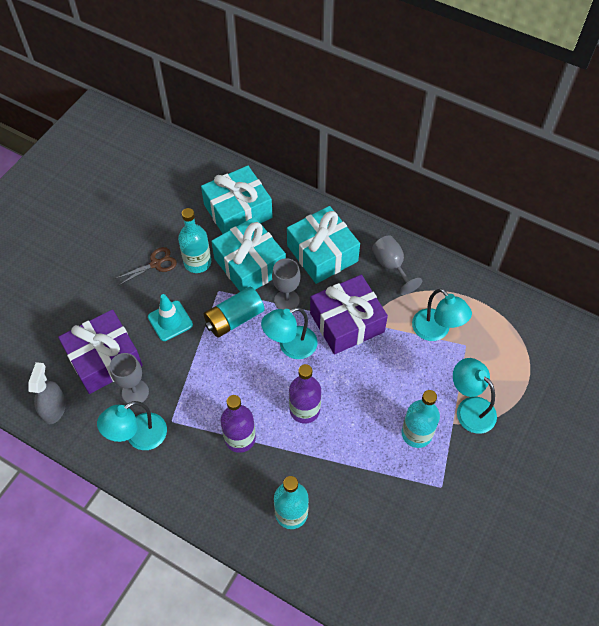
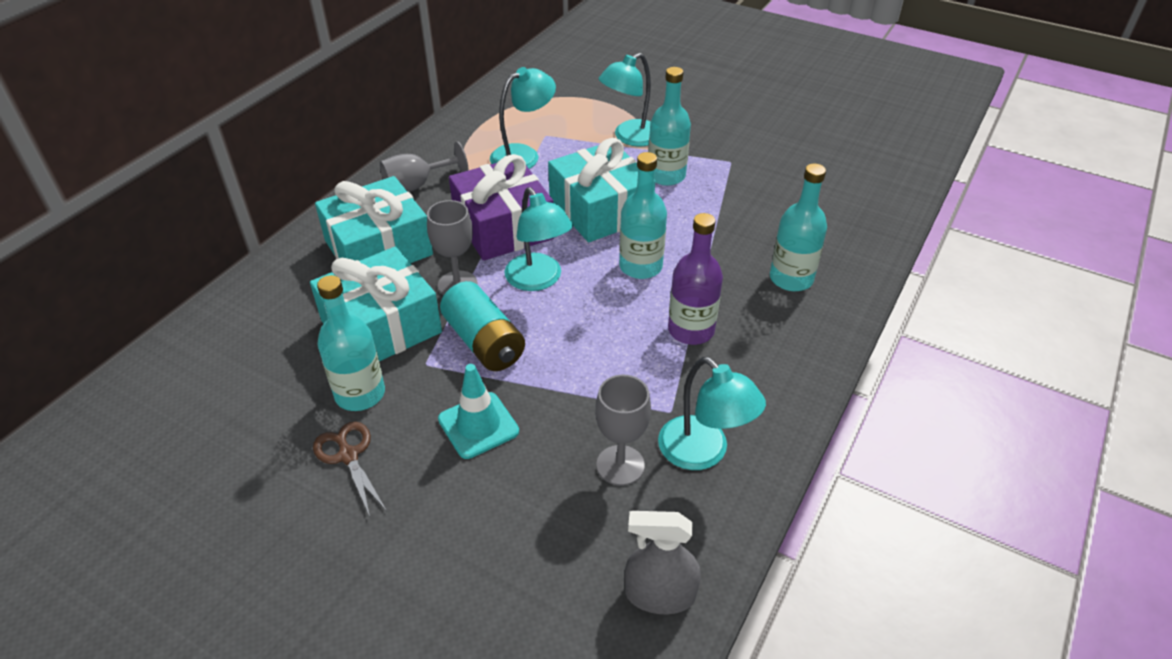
camera: 90 degrees left, 15 degrees down
(104, 359) = (552, 519): purple gift -> none
(238, 211) = (262, 344): turquoise gift -> turquoise gift (600, 209)
(304, 410) = (640, 266): purple bottle -> turquoise bottle

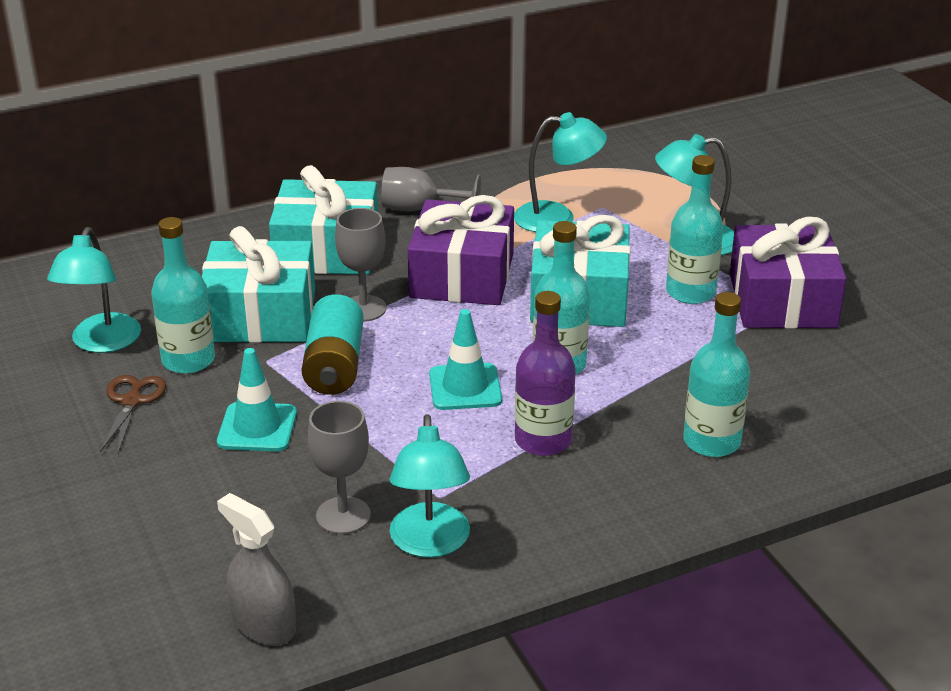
camera: 35 degrees right, 10 degrees down
(538, 280) = (443, 335): turquoise lamp -> turquoise lamp (102, 343)
(597, 314) = (465, 387): none -> turquoise traffic cone
(725, 159) = (782, 300): none -> purple gift

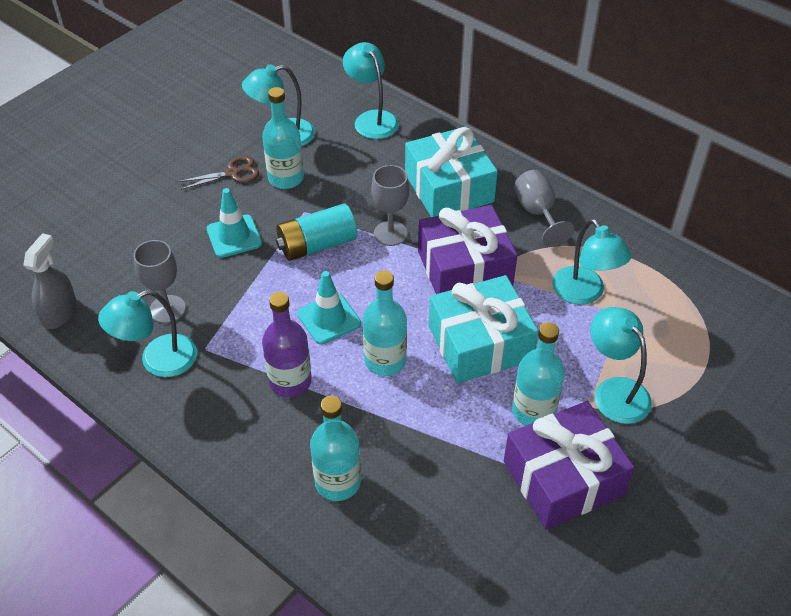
camera: 65 degrees right, 15 degrees up
(148, 269) = (371, 119): none -> turquoise lamp
(260, 315) = (352, 189): turquoise gift -> none

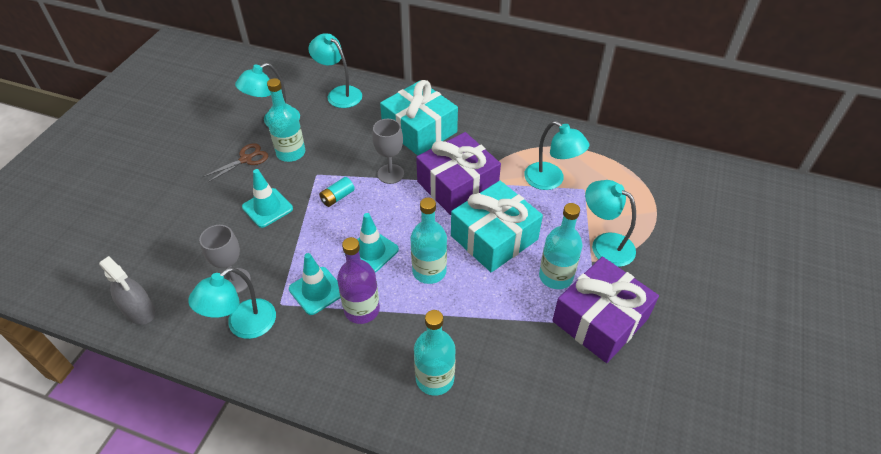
camera: 20 degrees left, 0 degrees up
(59, 313) = (139, 311): grey spray bottle -> grey spray bottle turned 135 degrees clockwise
(250, 346) = (317, 291): none -> turquoise traffic cone
(317, 245) = (337, 197): turquoise battery -> turquoise battery, size x0.54
(537, 213) = (491, 132): grey goblet -> none

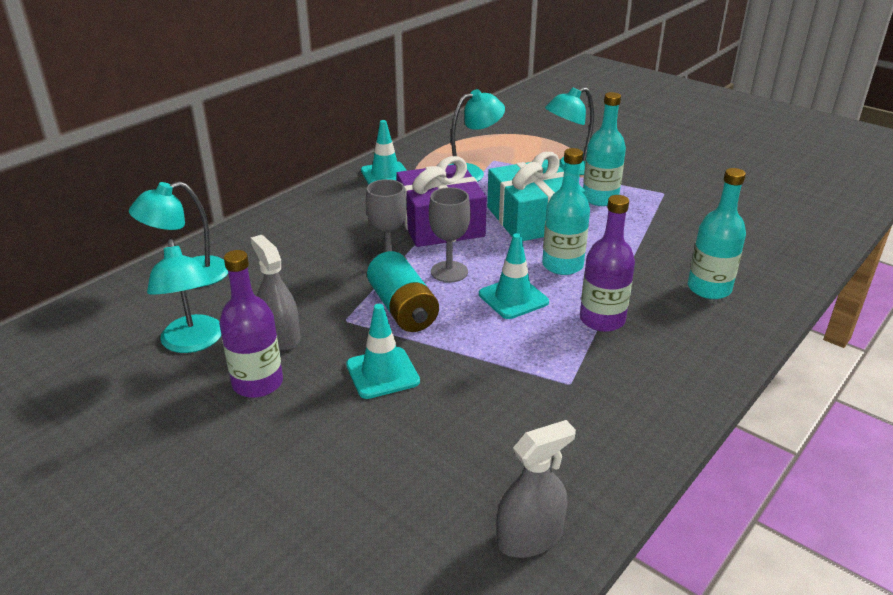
camera: 70 degrees left, 15 degrees down
(235, 281) = (511, 421): grey goblet -> grey goblet (449, 272)
(243, 325) = (596, 421): turquoise lamp -> none
(246, 159) = (257, 383): brown scissors -> purple bottle
(291, 153) = (280, 336): turquoise bottle -> grey spray bottle
(317, 291) = (559, 349): turquoise traffic cone -> turquoise traffic cone (385, 175)
(337, 197) = (403, 309): turquoise battery -> turquoise battery, size x1.84
(419, 130) = (325, 229): turquoise gift -> none
(600, 320) = (659, 190): purple gift -> none

